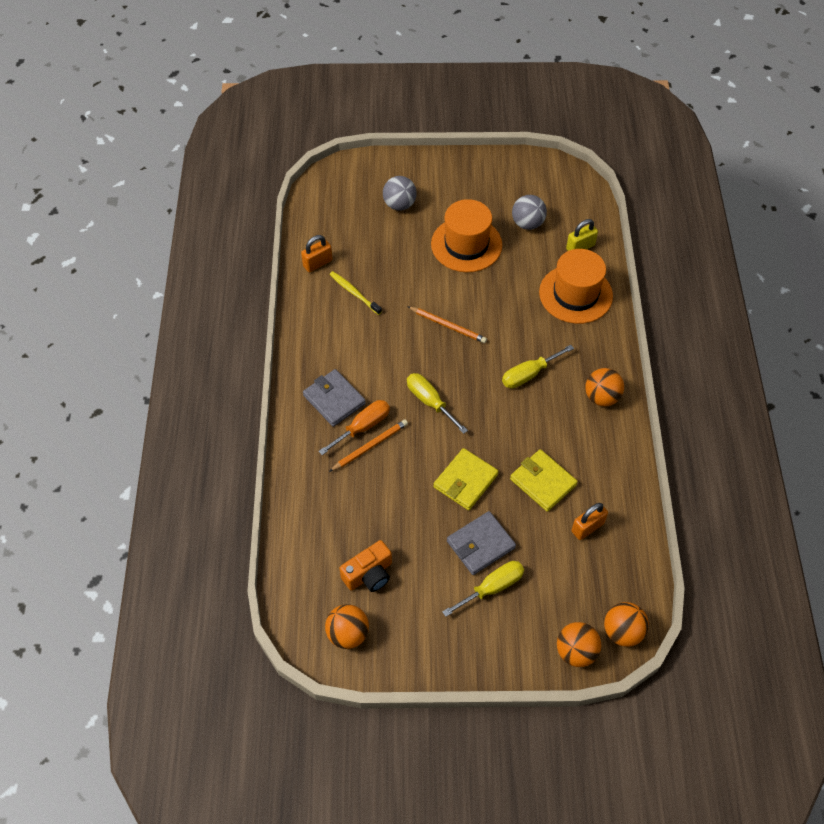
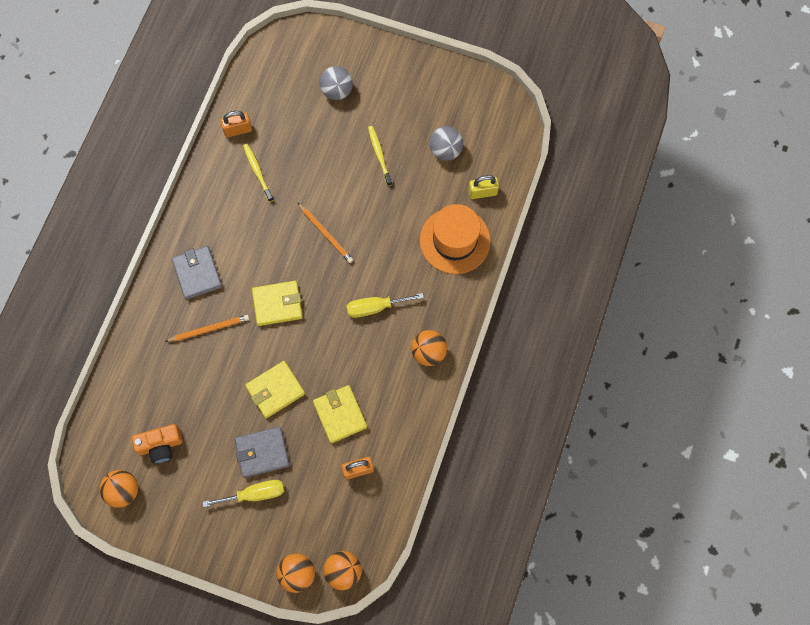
camera: 20 degrees right, 15 degrees up
(363, 427) = (211, 308): orange screwdriver -> none
(430, 402) = (277, 304): yellow screwdriver -> yellow wallet
(466, 244) = (379, 154): orange hat -> yellow toothbrush

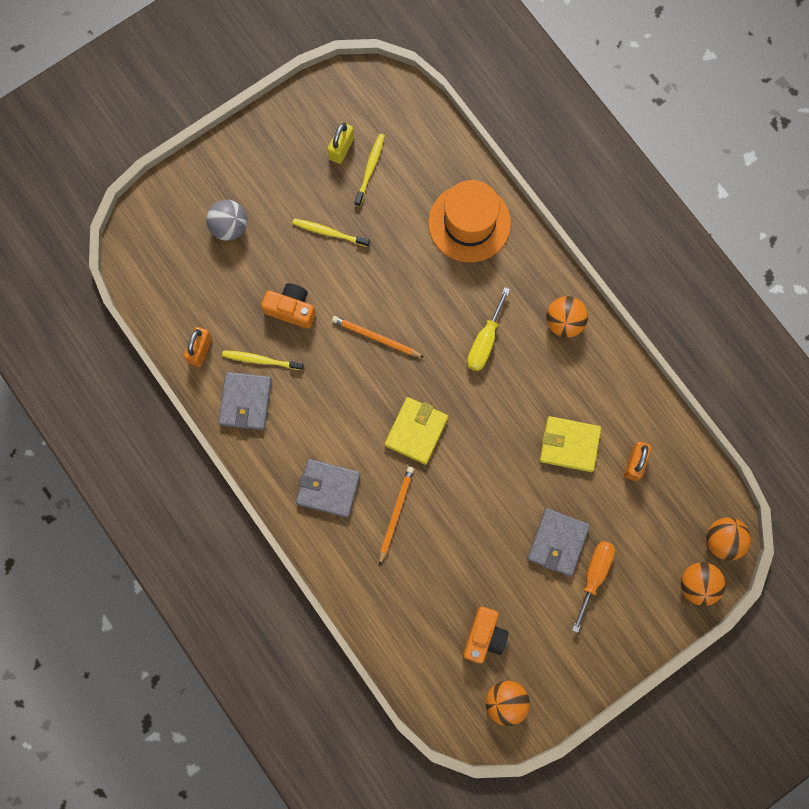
camera: 55 degrees left, 5 degrees up
(222, 181) = (245, 402): none -> grey wallet
(255, 494) = (594, 575): yellow screwdriver -> orange screwdriver
(275, 390) = (503, 490): yellow wallet -> none
(307, 167) = (291, 309): none -> orange camera
(326, 234) = (376, 338): orange pencil -> orange pencil turned 150 degrees counterclockwise
(445, 150) = (370, 168): grey ball -> yellow toothbrush
(482, 192) = (438, 164): yellow padlock -> yellow padlock (341, 148)

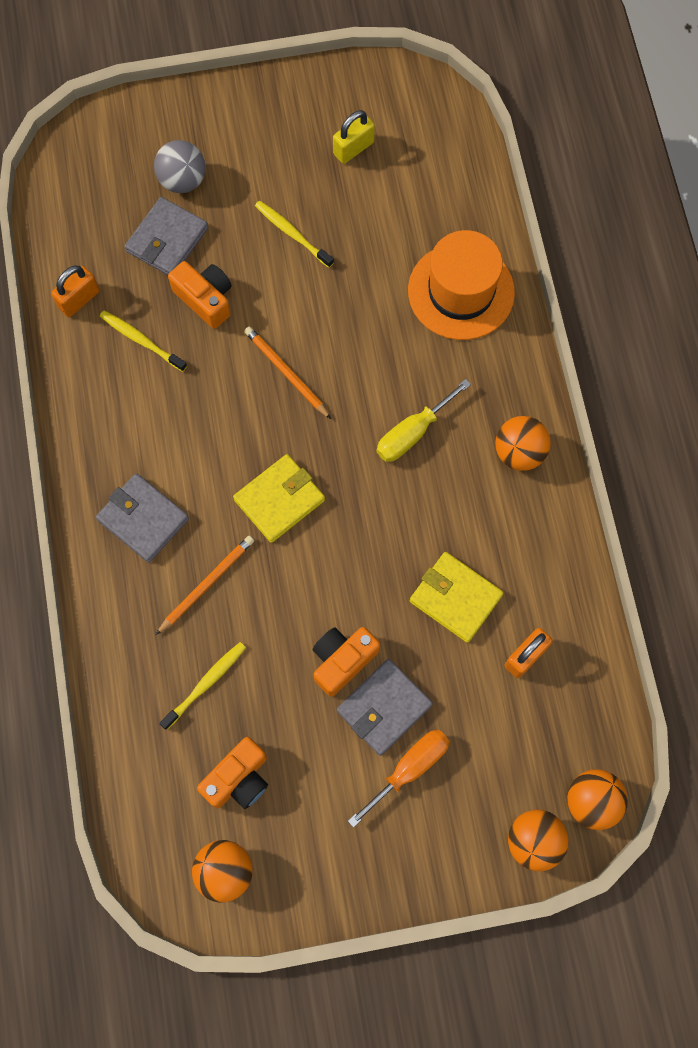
camera: 25 degrees right, 5 degrees down
(245, 402) = (99, 379): grey wallet -> grey wallet (167, 240)
(370, 168) = (375, 184): yellow toothbrush -> yellow toothbrush (206, 683)
(514, 523) = (342, 661): none -> orange camera

